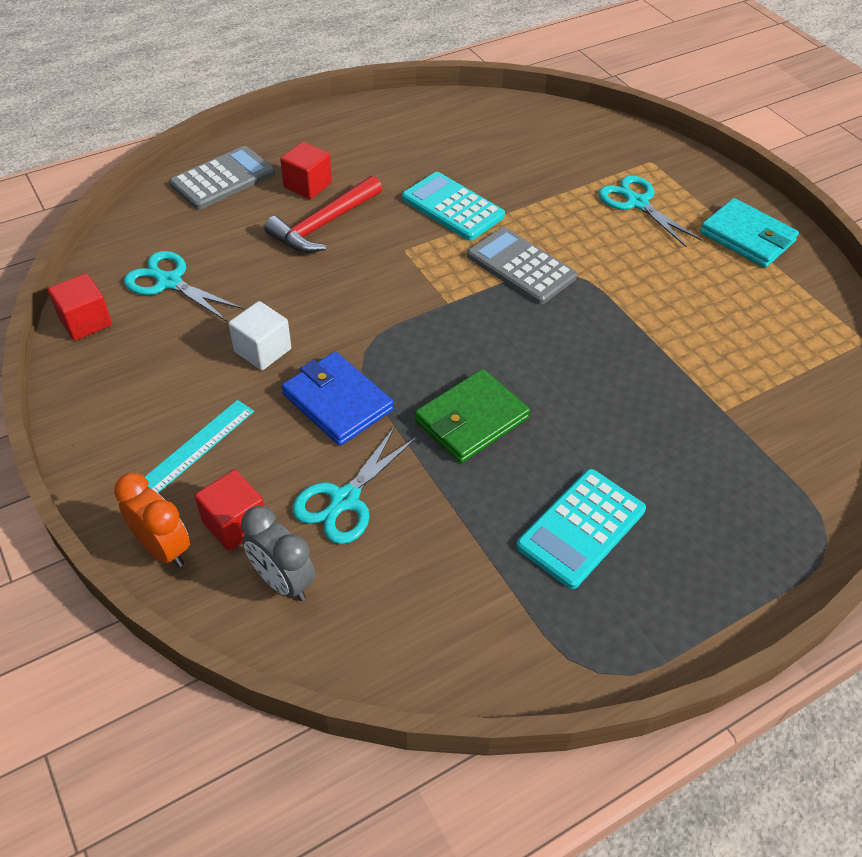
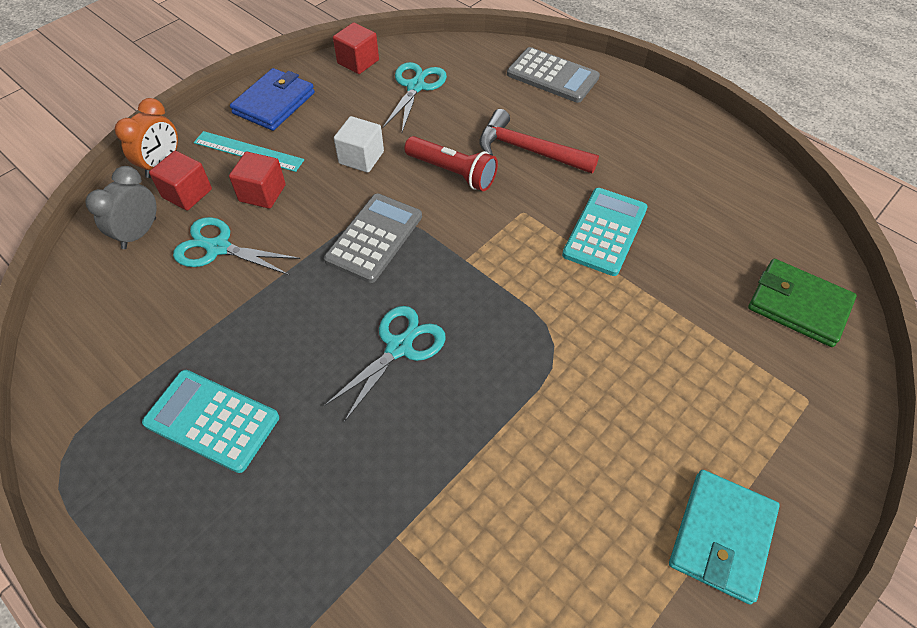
camera: 75 degrees right, 5 degrees up
(307, 185) = (575, 126): red cube -> red cube (262, 193)
(325, 284) = (452, 172): none -> red flashlight
(337, 402) = (318, 216): blue wallet -> blue wallet (274, 103)
(471, 420) = (322, 310): green wallet -> green wallet (798, 305)
(521, 267) = (543, 305): grey calculator -> grey calculator (374, 238)
(637, 203) = (714, 396): turquoise scissors -> turquoise scissors (399, 347)

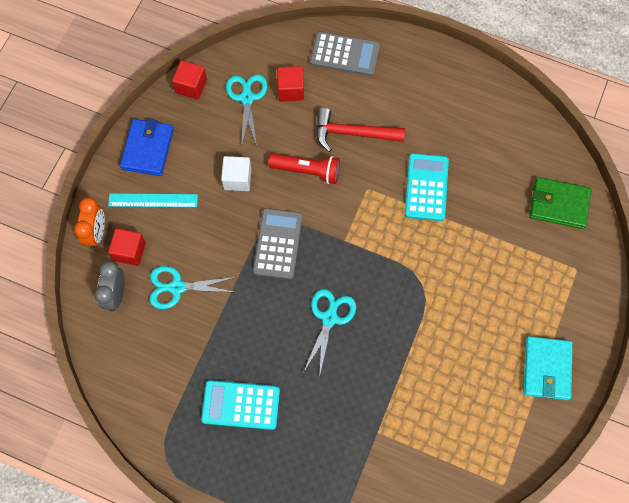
camera: 20 degrees left, 15 degrees up
(262, 193) = (183, 233): red cube -> red cube (291, 90)

